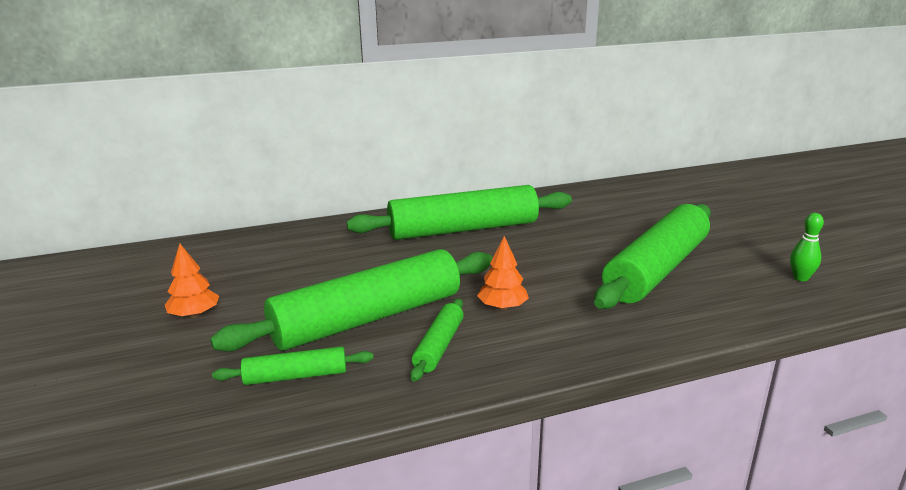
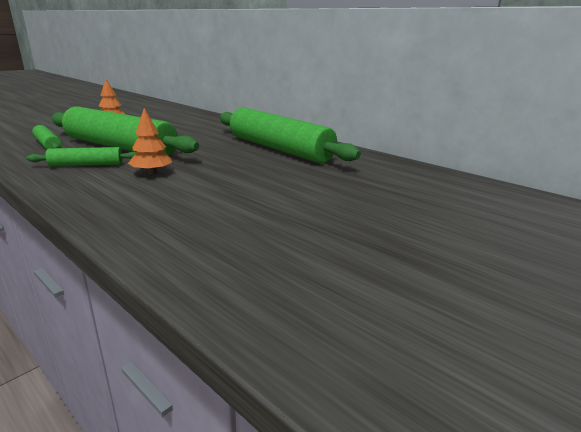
camera: 60 degrees right, 0 degrees up
(657, 269) = (272, 217): green rolling pin -> none
(800, 278) = (341, 311): green bowling pin -> none

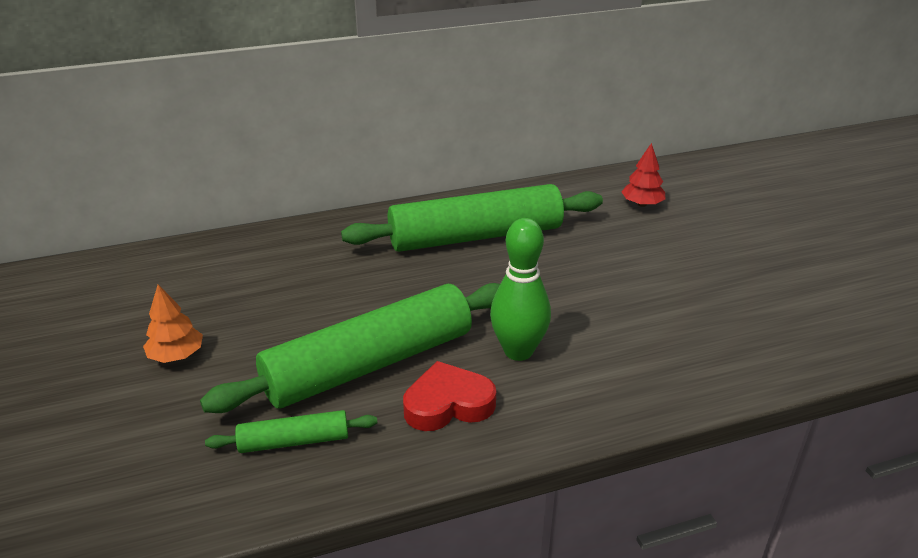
camera: 60 degrees left, 10 degrees up
(86, 165) = (448, 404): green rolling pin -> red heart
(152, 173) = (518, 351): orange tree -> green bowling pin
(405, 184) = (642, 204): none -> red tree

